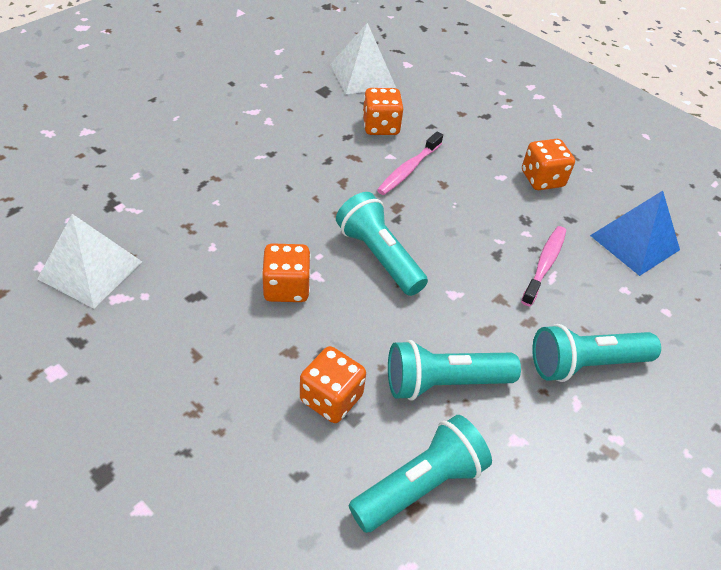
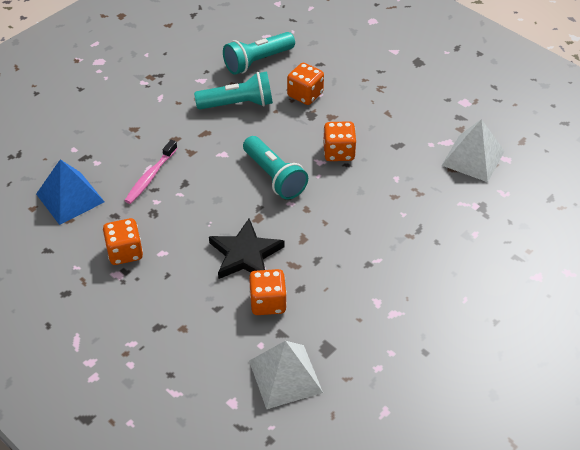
camera: 175 degrees left, 0 degrees up
(408, 169) = (245, 254): pink toothbrush -> black star
(585, 364) = (146, 116): turquoise flashlight -> none

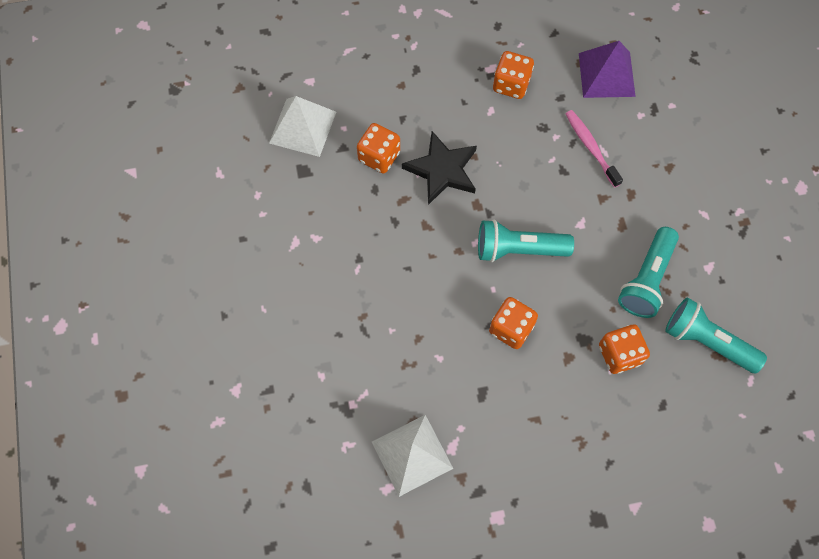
camera: 125 degrees right, 20 degrees up
(70, 198) = (606, 74): blue pyramid -> purple pyramid
(257, 61) = (707, 341): turquoise flashlight -> turquoise flashlight turned 60 degrees counterclockwise

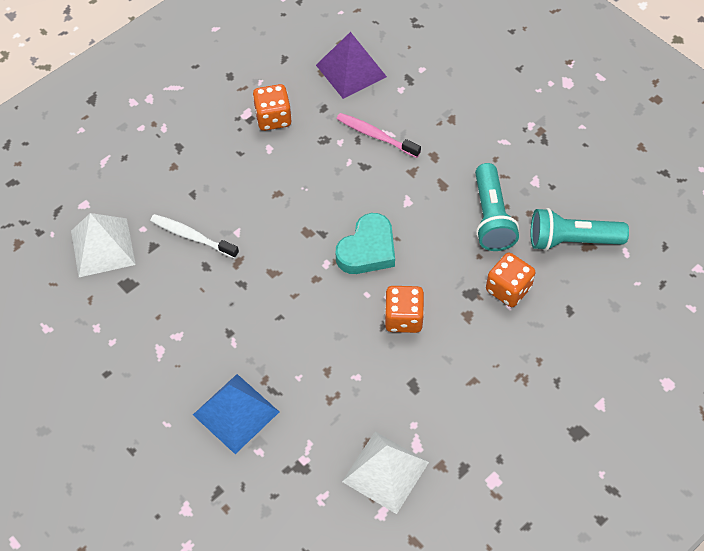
camera: 30 degrees left, 10 degrees down
(322, 331) = (236, 413): none -> blue pyramid
(379, 156) = (192, 236): orange dice -> white toothbrush
(442, 170) = (257, 219): black star -> none
(518, 249) = (367, 249): turquoise flashlight -> turquoise heart

